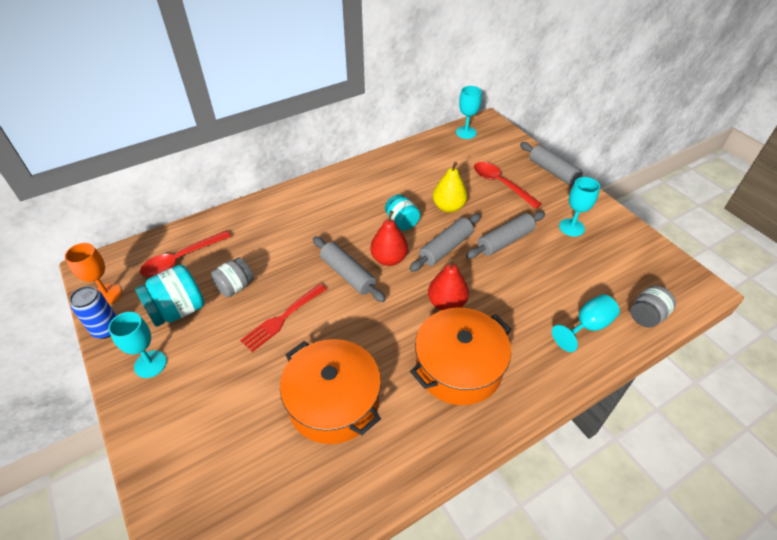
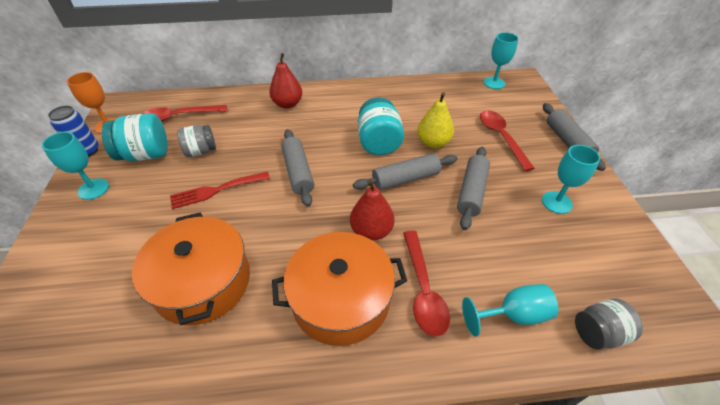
camera: 25 degrees right, 0 degrees up
(389, 259) = (344, 171): red pear -> red pear (287, 104)
(402, 222) = (379, 143): turquoise jar -> turquoise jar, size x1.51
(505, 241) = (472, 192): grey rolling pin -> grey rolling pin turned 60 degrees counterclockwise
(515, 334) = (423, 290): none -> red spoon

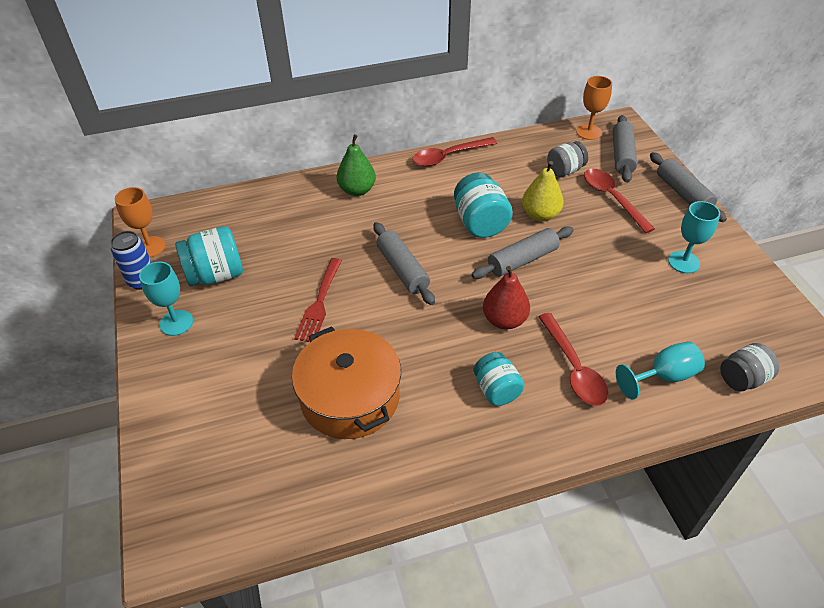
camera: 10 degrees left, 0 degrees up
(178, 117) = (231, 224): red spoon -> red spoon (448, 156)
(201, 151) = (280, 261): grey jar -> grey jar (565, 170)
(216, 190) = (319, 303): red fork -> red fork turned 45 degrees counterclockwise
(287, 104) = (357, 190): red pear -> green pear
(341, 299) = (496, 390): orange pot -> turquoise jar
(472, 192) = (596, 264): grey rolling pin -> grey rolling pin (622, 155)
(494, 83) = (589, 132): turquoise goblet -> orange goblet

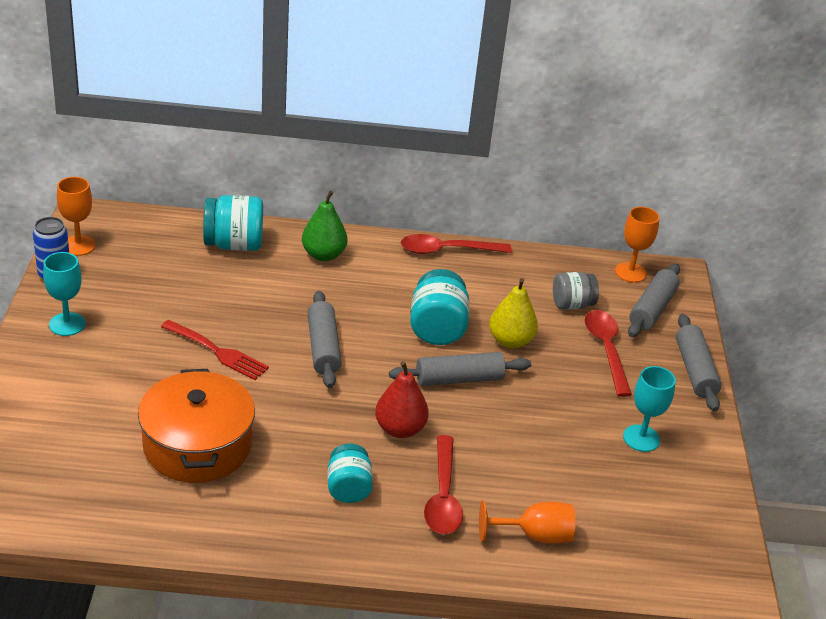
camera: 15 degrees right, 10 degrees down
(216, 275) = (129, 292): turquoise jar -> turquoise jar (234, 244)
(319, 303) = (218, 352): red fork -> red fork turned 90 degrees counterclockwise
(663, 376) = (534, 536): turquoise goblet -> orange goblet
(742, 379) = (620, 567): grey jar -> none

